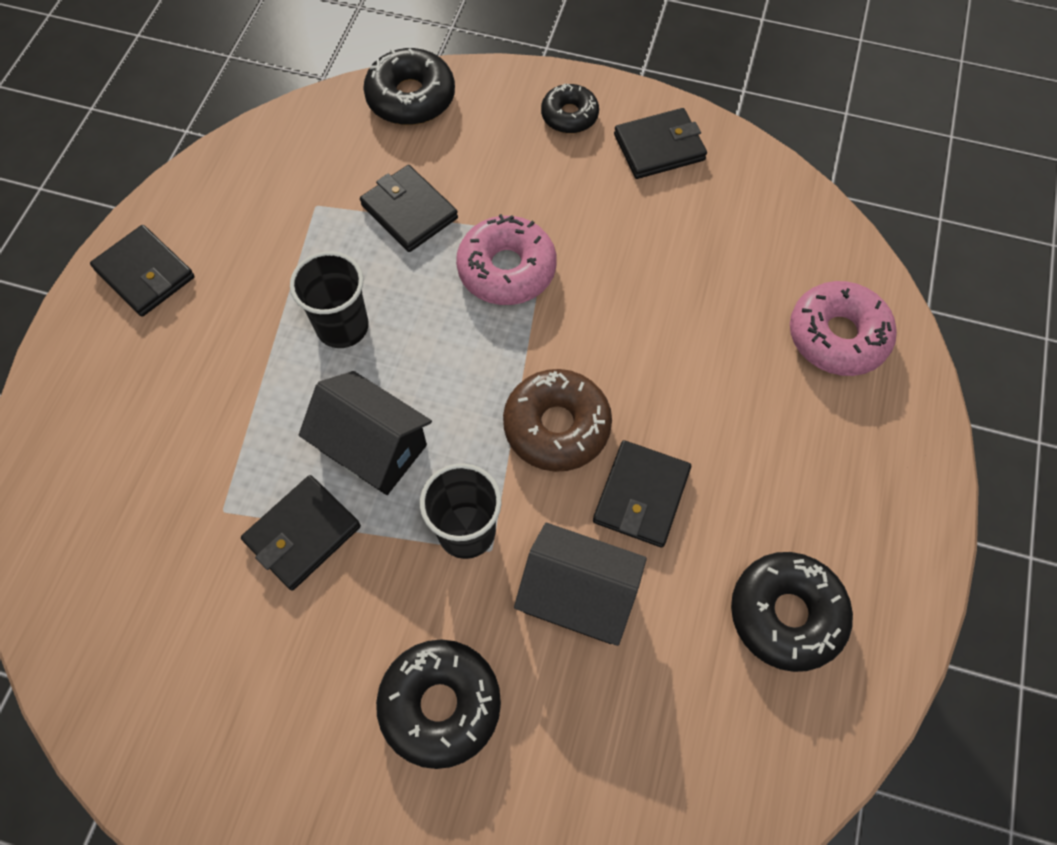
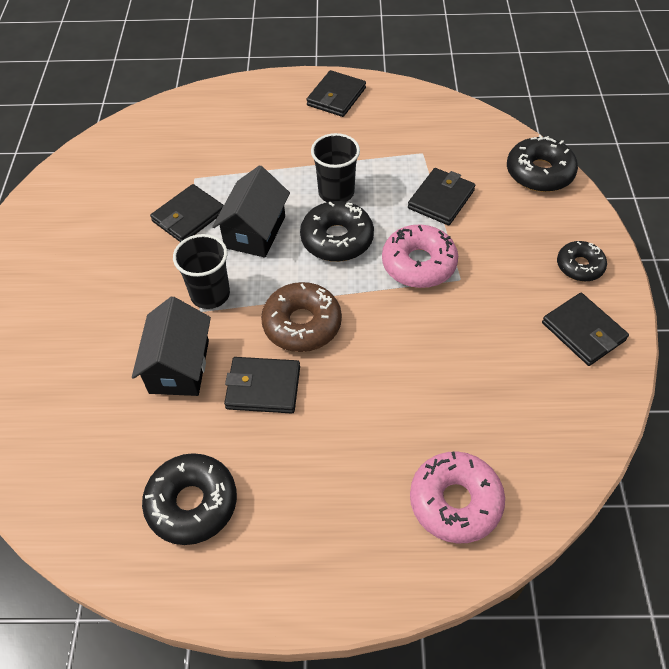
camera: 75 degrees right, 10 degrees down
(302, 534) = (188, 216): black wallet -> black wallet turned 75 degrees counterclockwise
(440, 705) = (94, 311): black donut -> black donut (337, 239)

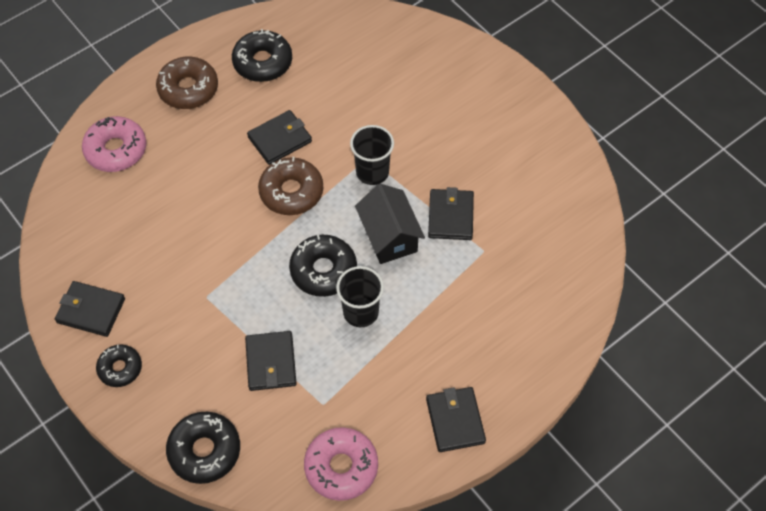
camera: 140 degrees right, 5 degrees up
(179, 366) = (343, 118): black house -> none
(309, 530) = (188, 89): none -> brown donut
(418, 264) = (246, 289): pink donut -> pink donut (341, 467)

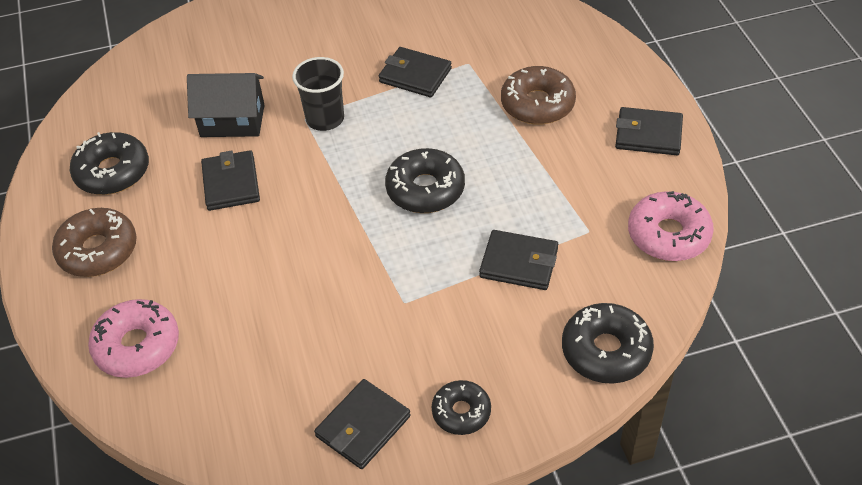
camera: 65 degrees left, 10 degrees down
(291, 192) = (308, 191): brown donut -> brown donut (537, 104)
(361, 312) = (492, 172): black cup -> none
(389, 236) = (412, 126): black house -> black house (232, 121)

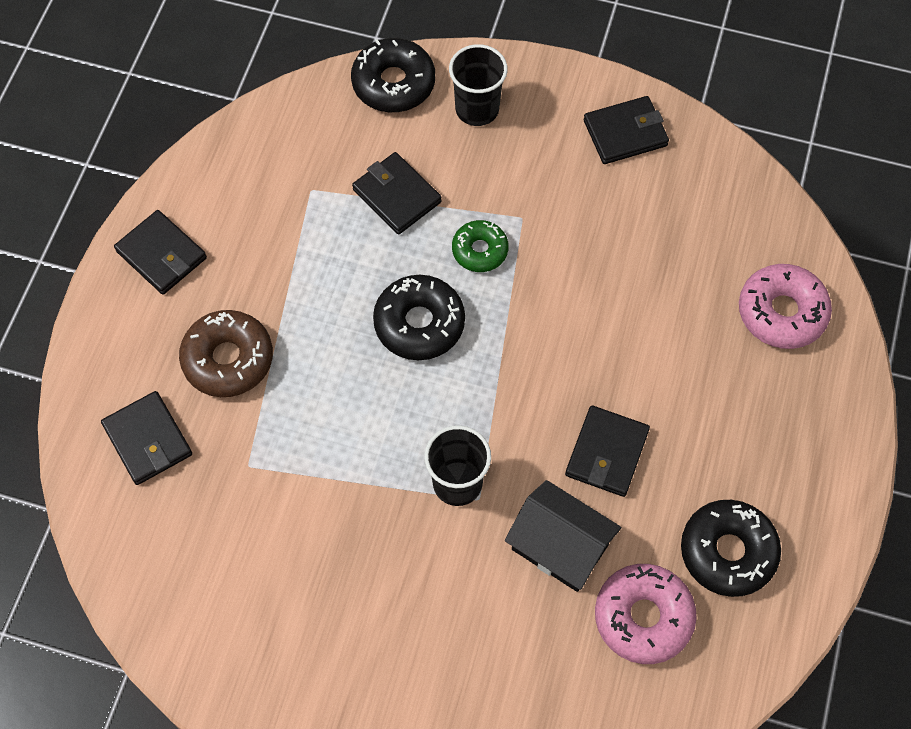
camera: 150 degrees left, 15 degrees up
(98, 250) = (781, 447): brown donut -> none
(415, 75) = (318, 485): black wallet -> black wallet (147, 440)
(419, 260) = (480, 250): none -> green donut
(461, 412) = (542, 101): black donut -> none
(514, 370) = (477, 109): none -> black cup
(668, 235) = (249, 146): pink donut -> pink donut (643, 617)

